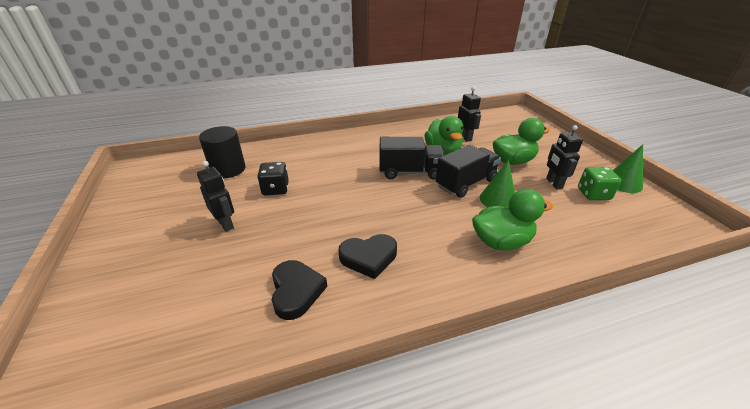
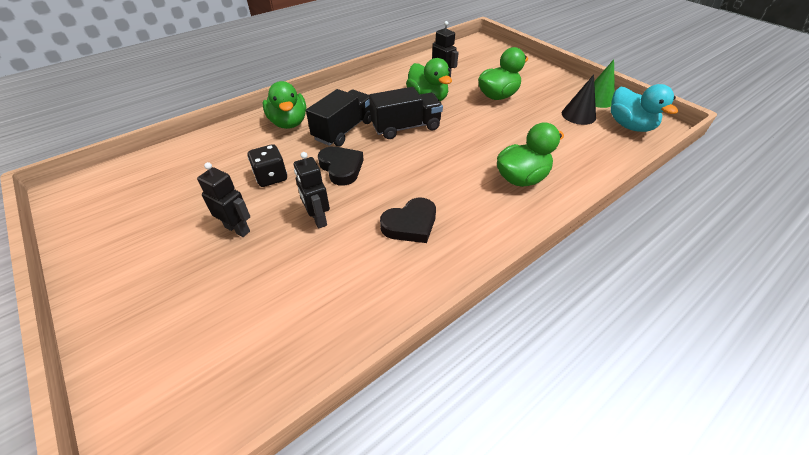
camera: 20 degrees left, 10 degrees up
(228, 169) = (198, 166): black cylinder -> none
(296, 291) = (357, 276): black heart -> black heart (341, 168)
(314, 150) = (289, 122): none -> green duck
(466, 183) = (465, 128): black truck -> black truck (344, 130)
(498, 200) = (501, 138): green cone -> none
(553, 183) = (542, 111): black robot -> black robot (318, 219)
(593, 194) = (578, 115): green dice -> black cone
(651, 216) = (629, 126): none -> turquoise duck

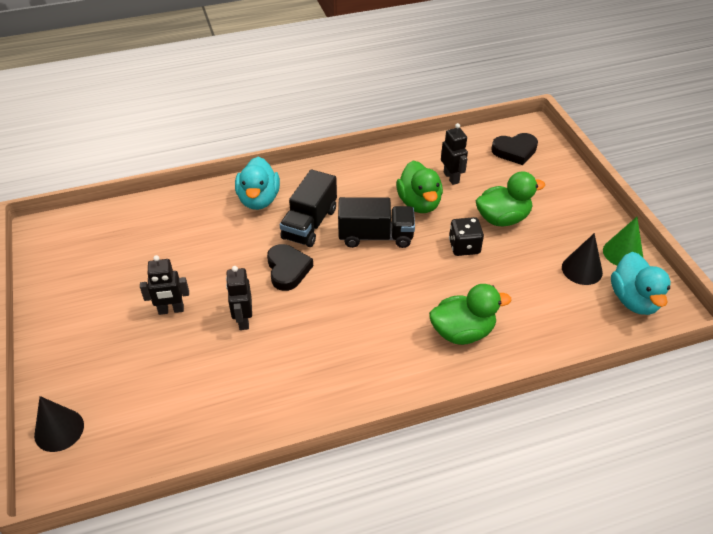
camera: 20 degrees right, 0 degrees up
(137, 396) = (59, 430): none -> black cone
(237, 229) = (171, 310): black robot -> black robot turned 120 degrees clockwise
(271, 177) = (218, 262): black dice -> black dice (464, 247)
(289, 122) = (259, 199): green duck -> turquoise duck
(344, 130) = (309, 224): black truck -> black truck turned 150 degrees clockwise
(410, 224) = (324, 350): black heart -> black heart (515, 151)

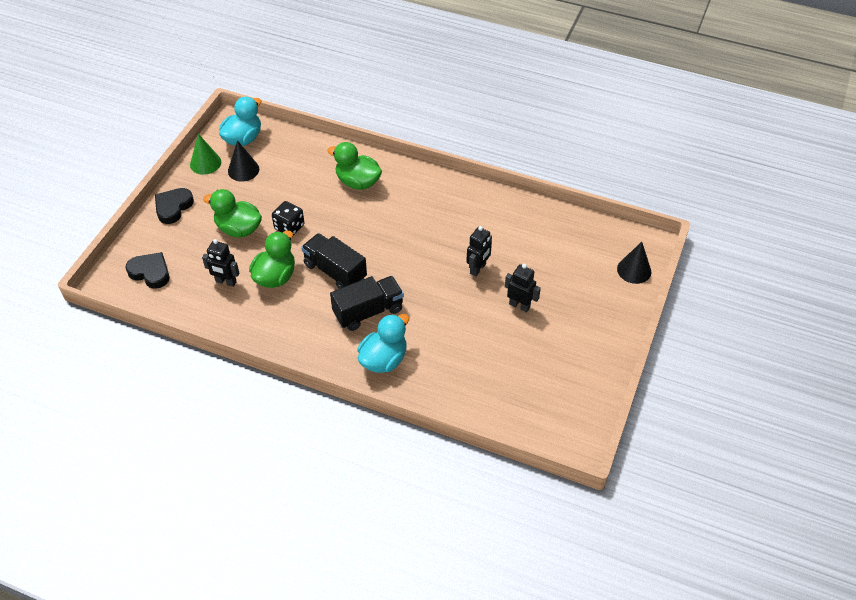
camera: 140 degrees left, 5 degrees up
(287, 270) = (418, 285): black heart -> black heart (173, 207)
(451, 177) = (226, 282): black robot -> black robot turned 90 degrees counterclockwise

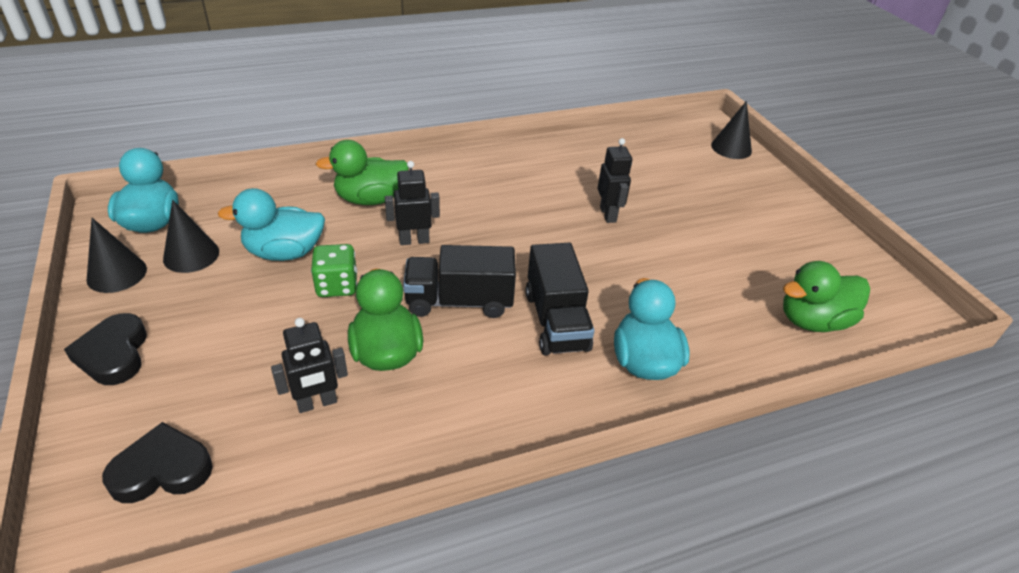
camera: 45 degrees left, 10 degrees down
(205, 163) = (117, 274): green cone -> black cone
(238, 229) = (261, 325): green duck -> green duck (813, 321)
(284, 193) = (284, 252): none -> turquoise duck
(289, 227) = (337, 285): black dice -> green dice
(368, 312) = (556, 321): black truck -> black truck turned 150 degrees clockwise
(519, 305) = (691, 225): black robot -> black robot (414, 240)

